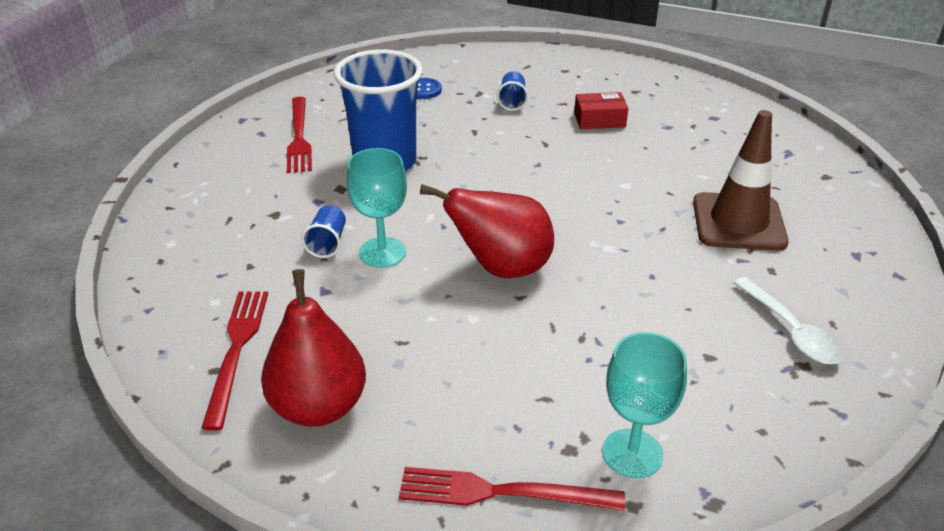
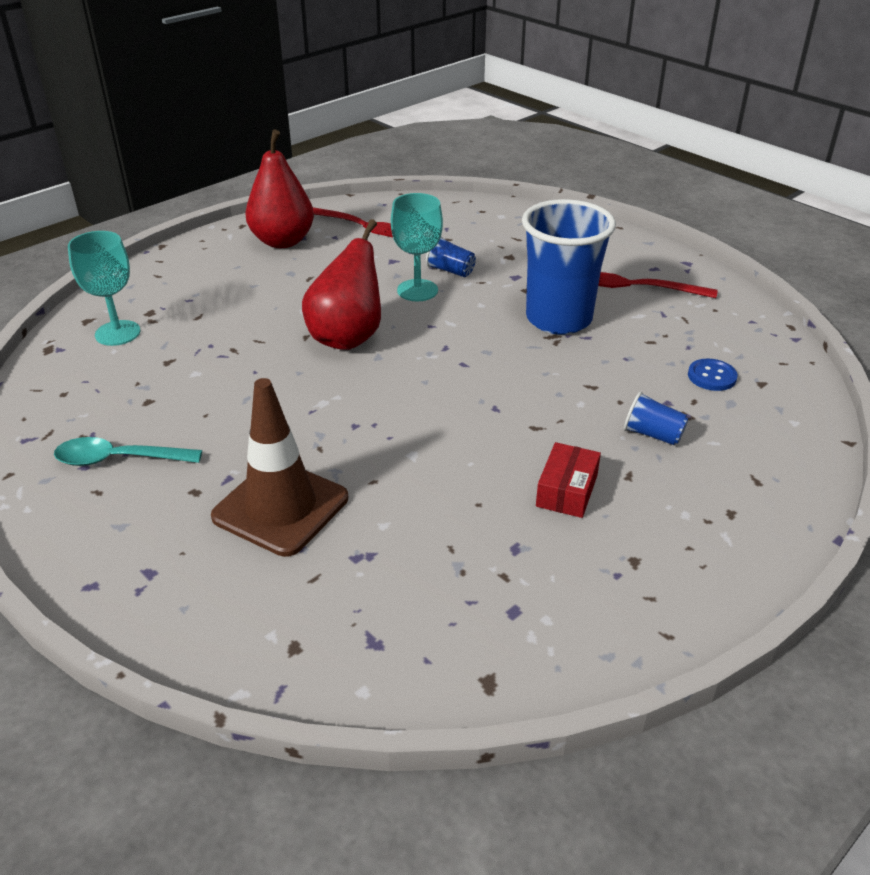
camera: 115 degrees right, 0 degrees up
(503, 492) = (151, 282): red fork -> none
(791, 331) = (118, 459): white spoon -> turquoise spoon

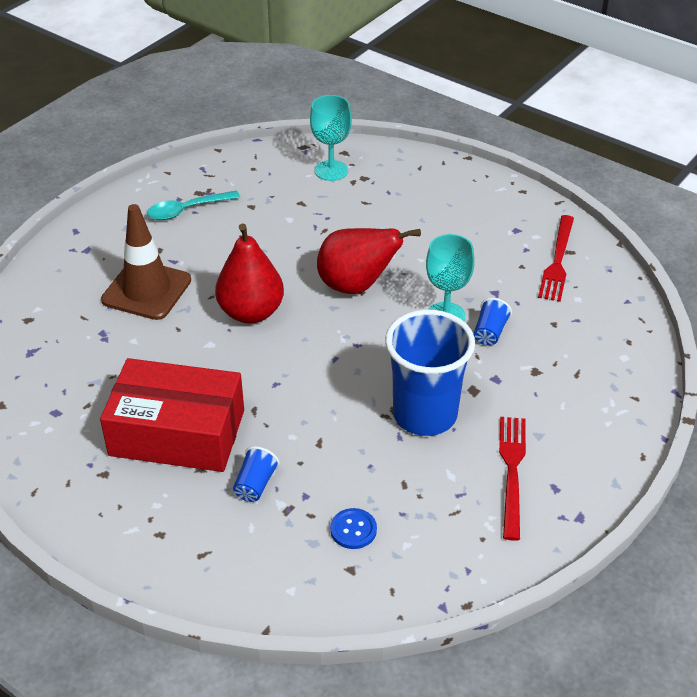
camera: 80 degrees right, 5 degrees up
(118, 459) = (187, 210): turquoise spoon -> turquoise spoon turned 105 degrees counterclockwise
(282, 241) = (503, 220): red pear -> red pear (251, 312)
(567, 490) = (177, 432): red box -> red box, size x2.27

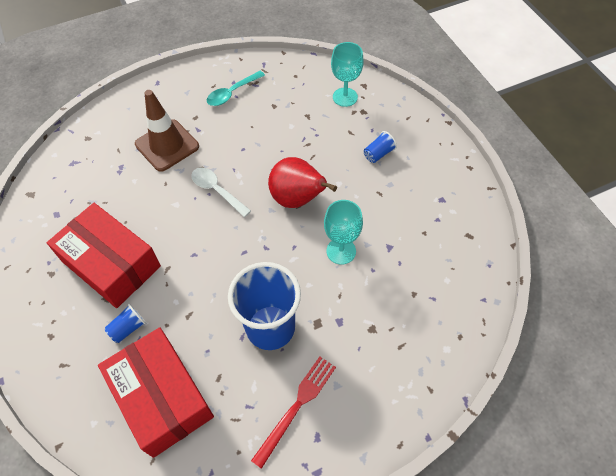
camera: 30 degrees right, 15 degrees up
(187, 210) = (232, 93): turquoise spoon -> turquoise spoon turned 45 degrees counterclockwise
(251, 312) = (217, 190): red pear -> white spoon
(353, 530) = (162, 397): blue button -> red box
(489, 332) = (362, 280): blue cup -> blue cup (378, 154)
(557, 260) = (454, 239): red fork -> none

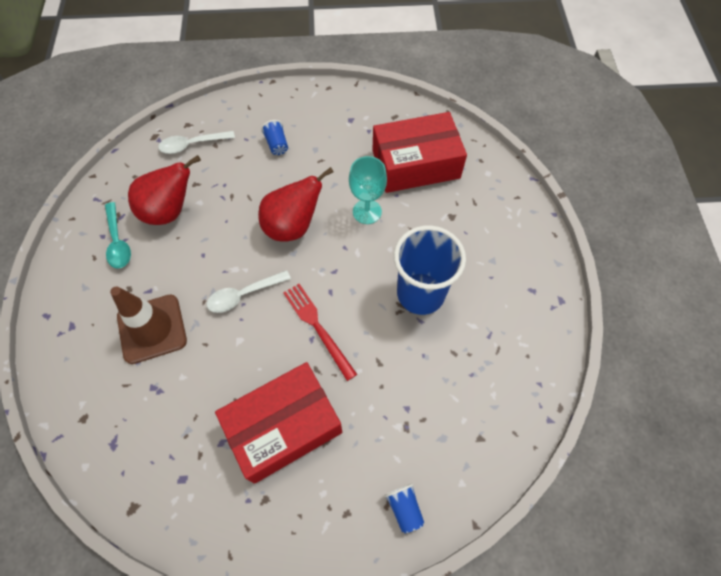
camera: 70 degrees left, 5 degrees up
(128, 328) = (370, 425): blue cup -> blue cup (404, 508)
(162, 397) = (456, 409): red box -> red box (415, 164)
(273, 111) = (170, 211): none -> red pear
(296, 407) = (502, 297): red fork -> red fork (318, 328)
(345, 97) = (192, 145): turquoise goblet -> white spoon

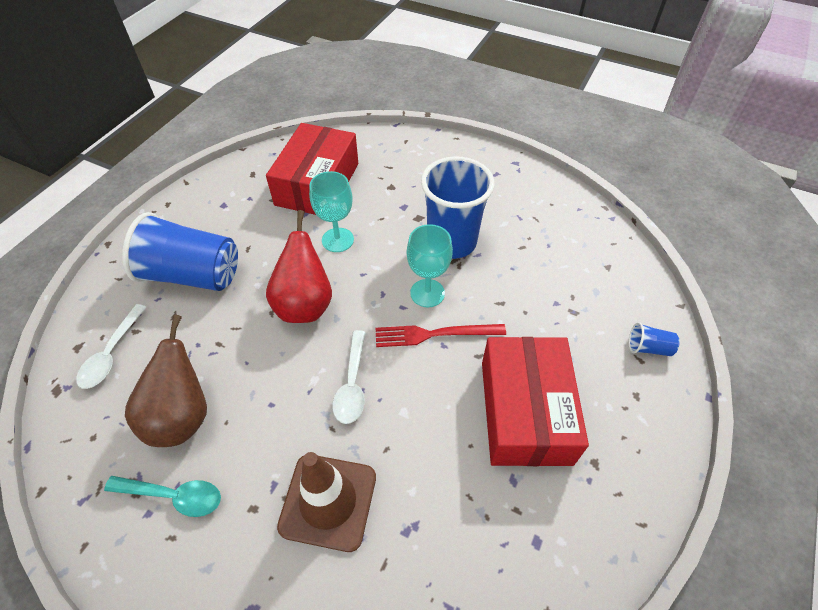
camera: 60 degrees left, 10 degrees down
(170, 211) = (182, 416): red pear -> brown pear
(277, 144) = (193, 275): blue cup -> blue cup, size x2.42
(354, 302) = (427, 293): none -> turquoise goblet

